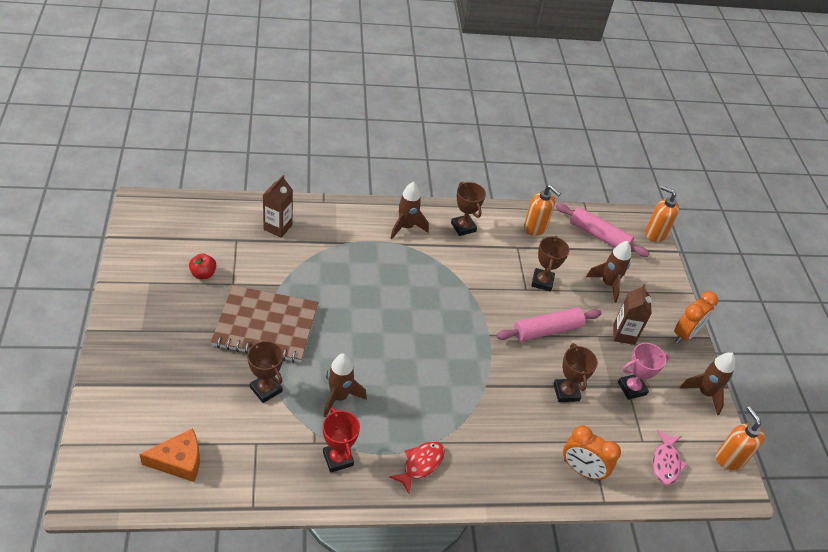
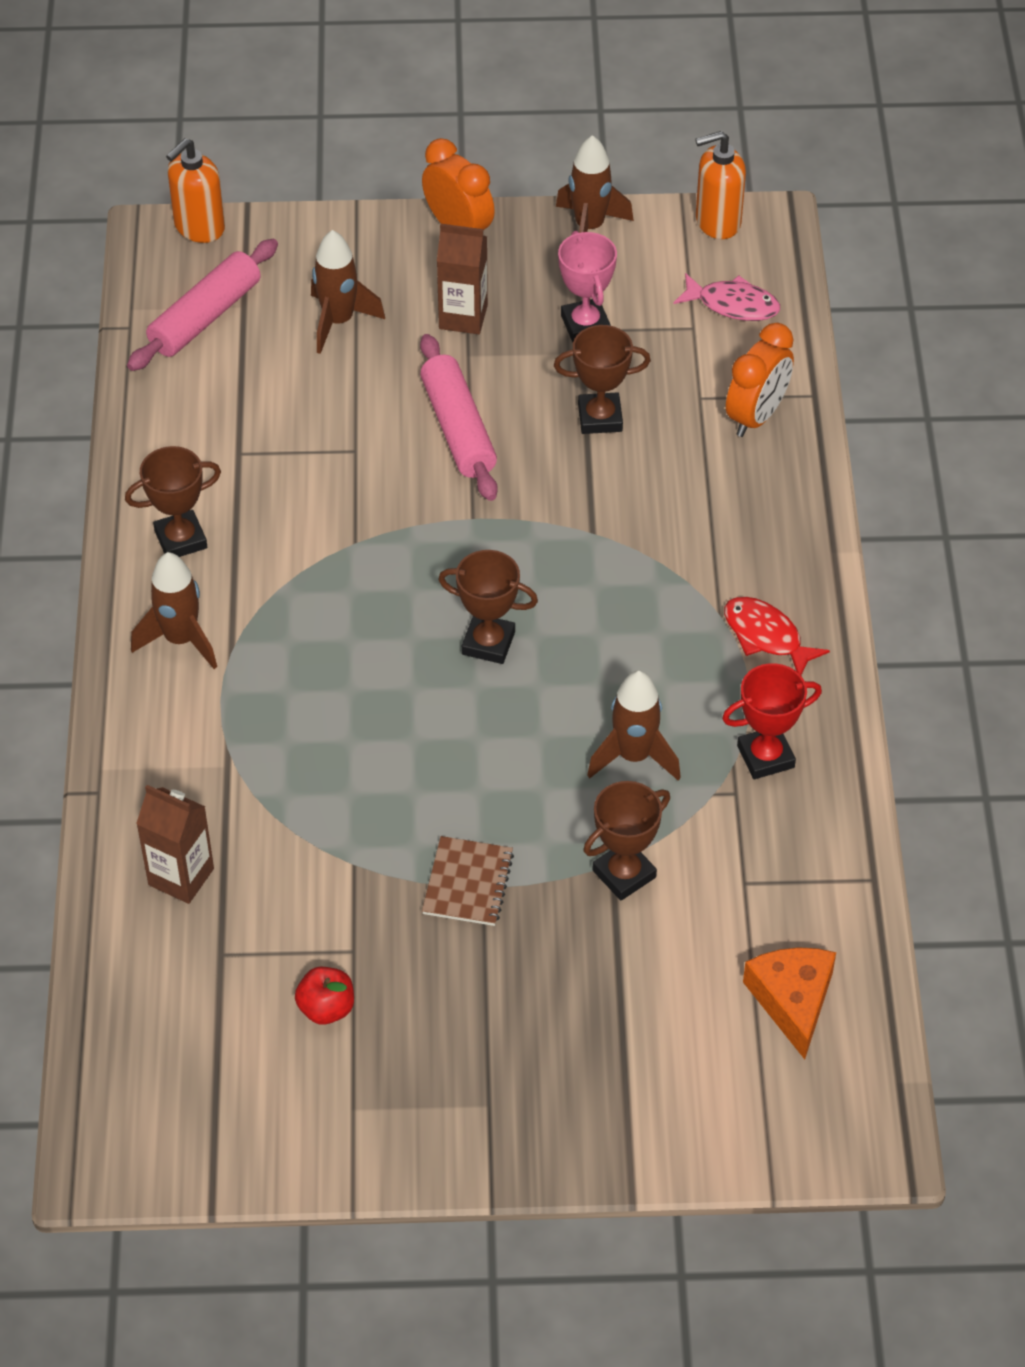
camera: 80 degrees left, 5 degrees up
(266, 326) = (468, 883): brown notebook -> brown notebook, size x0.48
(535, 228) = (182, 418): orange soap dispenser -> none
(542, 282) = (334, 423): brown trophy -> brown trophy (488, 643)

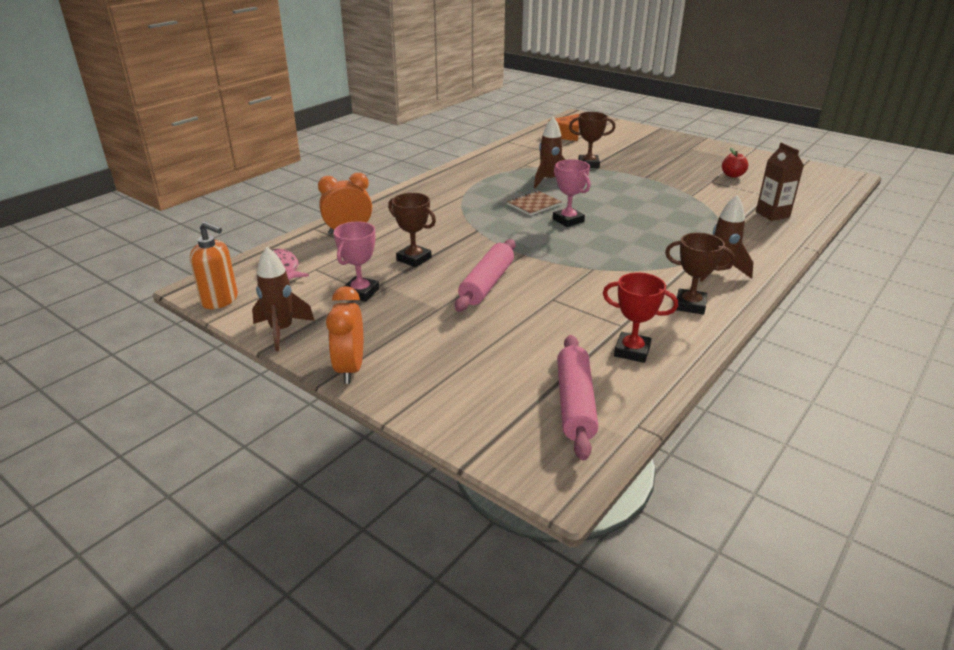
camera: 140 degrees left, 20 degrees down
(199, 227) = (519, 469): orange soap dispenser -> none
(205, 317) = (575, 403): pink rolling pin -> pink rolling pin turned 75 degrees counterclockwise
(338, 321) = (489, 358): brown rocket -> none
(463, 317) = (416, 325): brown carton -> none
(468, 883) = (649, 179): brown notebook -> brown notebook (534, 204)
(488, 643) = (568, 220): brown trophy -> pink trophy
(765, 756) = (502, 166): red trophy -> red trophy (632, 351)
(766, 636) = (456, 185): red fish -> none

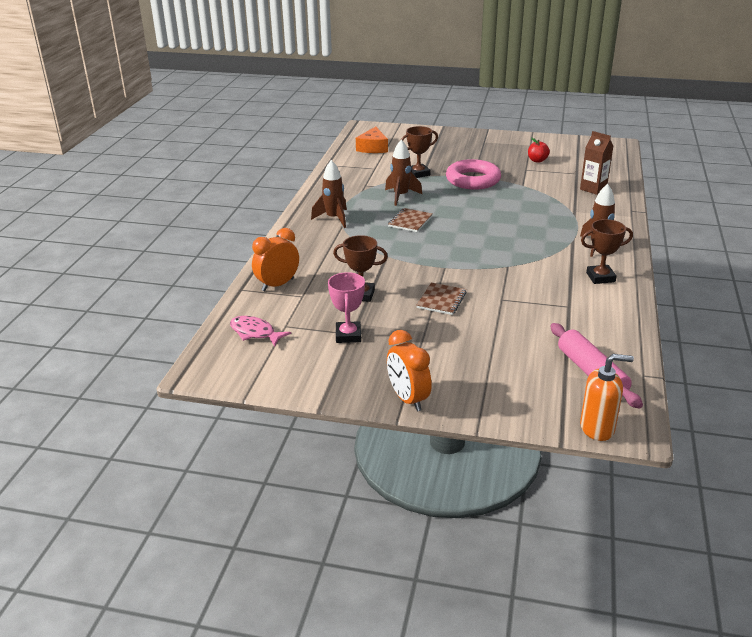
camera: 25 degrees left, 0 degrees up
(220, 300) = (232, 377): orange soap dispenser -> orange soap dispenser (597, 428)
(282, 331) = (318, 386): brown rocket -> brown rocket (334, 218)
(487, 284) = (441, 300): pink rolling pin -> brown notebook
(568, 220) = (451, 229): pink trophy -> none
(632, 351) = (593, 323): red trophy -> none
(640, 180) = (473, 180): none -> pink ring

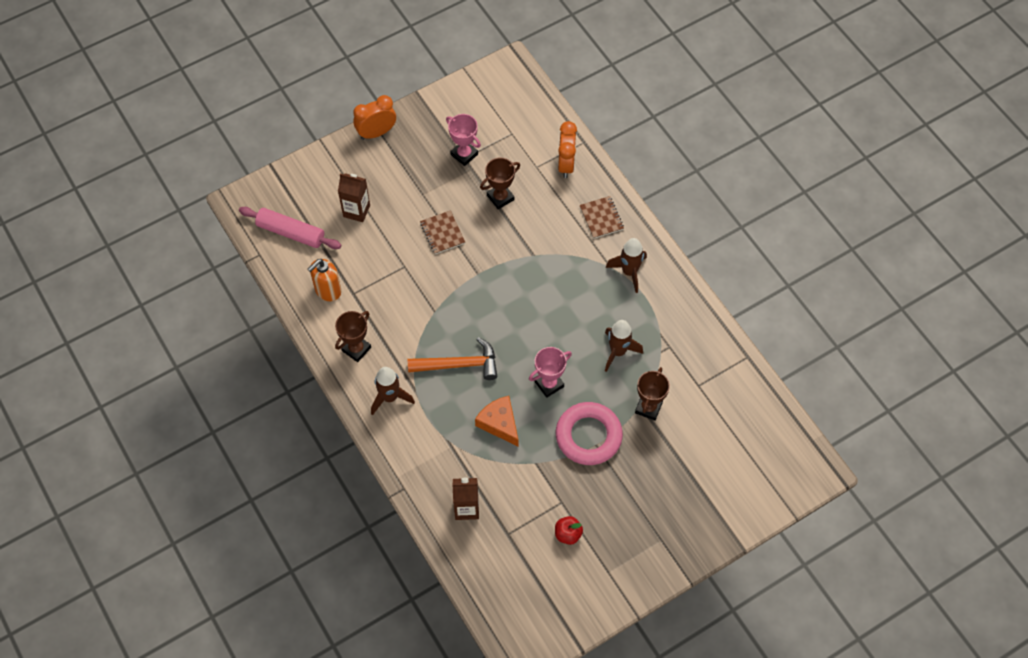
camera: 135 degrees right, 30 degrees up
(255, 333) = (521, 114): pink fish -> none
(373, 148) = (750, 428): orange cheese -> orange cheese (499, 423)
(408, 399) = (376, 133): orange clock -> orange clock turned 45 degrees counterclockwise
(410, 221) = (567, 316): brown notebook -> brown notebook (601, 218)
(468, 204) = (549, 384): none -> pink trophy
(503, 353) = (356, 211): none -> brown carton
(522, 236) = (459, 364): none -> orange hammer
(597, 428) = (257, 188): orange soap dispenser -> orange soap dispenser (328, 290)

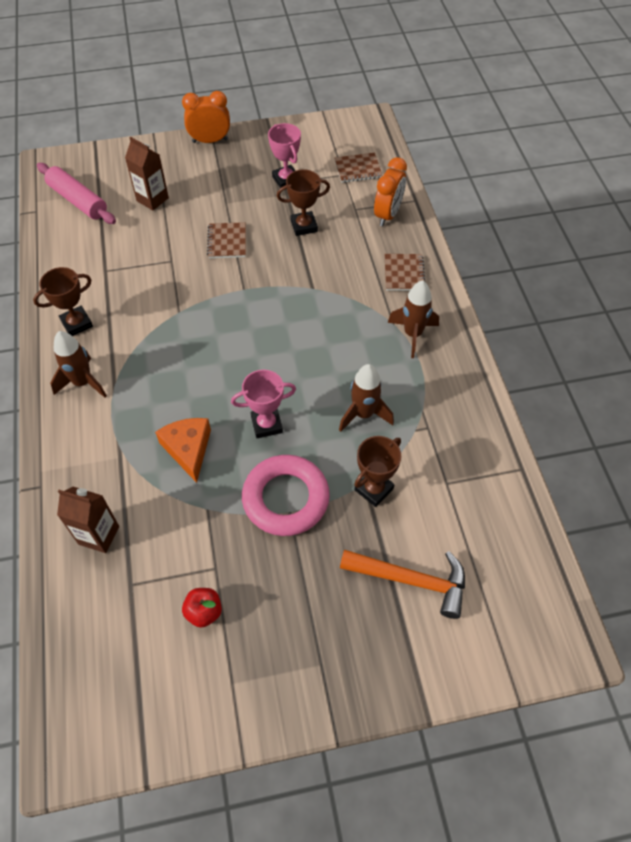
camera: 20 degrees right, 5 degrees down
(328, 290) = (81, 261): orange soap dispenser -> none
(459, 364) = (176, 372): orange hammer -> orange hammer (411, 580)
(522, 124) = (358, 169): none -> brown notebook

